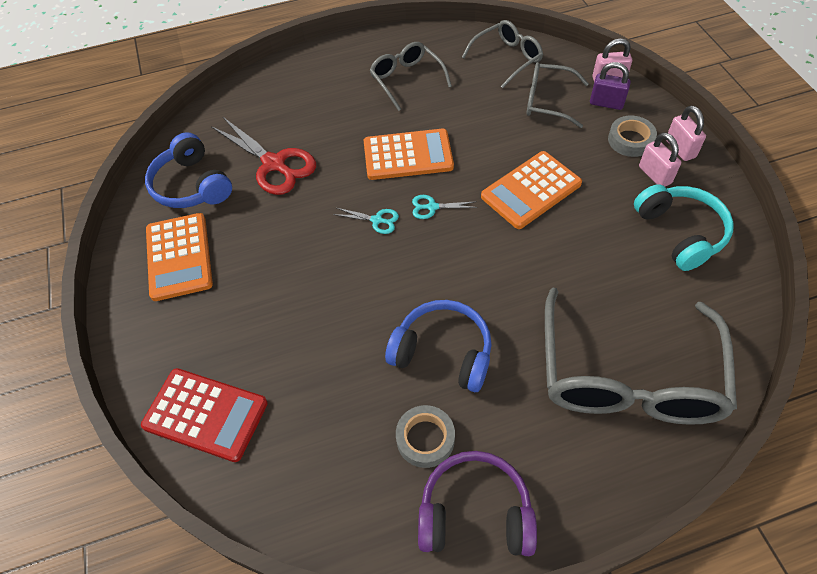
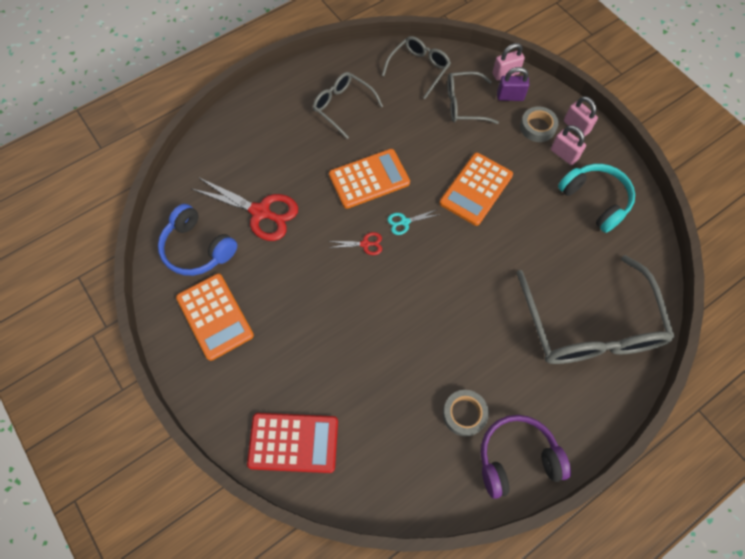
camera: 20 degrees left, 10 degrees up
(377, 220) = (365, 244): turquoise scissors -> red scissors
(443, 352) = (454, 343): blue headphones -> none

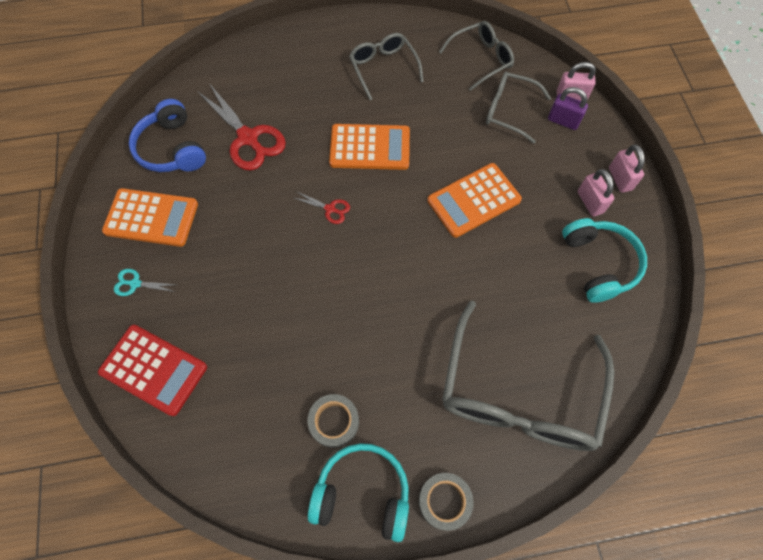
camera: 25 degrees right, 0 degrees up
(215, 316) = (151, 218): orange calculator -> orange calculator turned 75 degrees counterclockwise
(405, 222) = (382, 203): turquoise scissors -> turquoise scissors (135, 283)
(516, 458) = (362, 493): purple headphones -> turquoise headphones
(537, 127) = (576, 163): grey tape -> grey tape (444, 501)

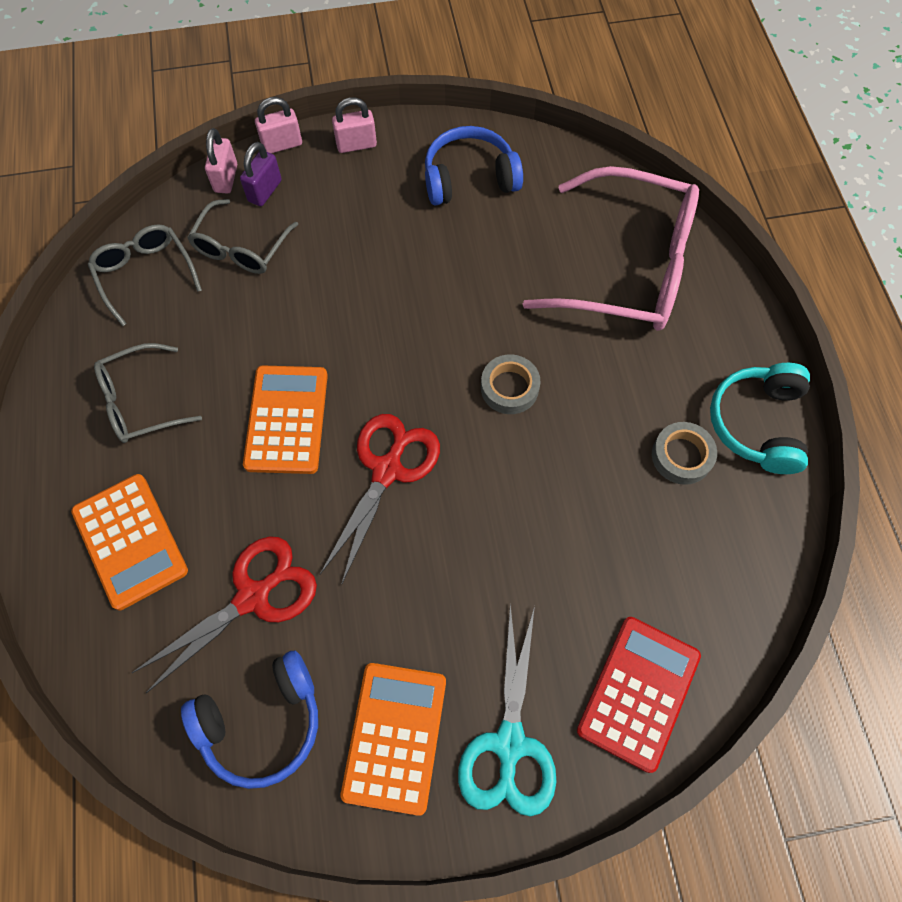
camera: 90 degrees left, 0 degrees up
(135, 283) = (509, 743): turquoise scissors -> turquoise scissors, size x2.12
(330, 209) = (387, 470): red scissors -> red scissors, size x2.12
(444, 501) = (752, 343): grey tape -> grey tape (509, 388)
(474, 200) = (380, 296): orange calculator -> orange calculator (130, 541)
(519, 392) = (627, 267): grey glasses -> pink glasses
(590, 202) = (387, 177): pink padlock -> pink padlock (282, 145)
(599, 264) = (469, 178): turquoise headphones -> blue headphones

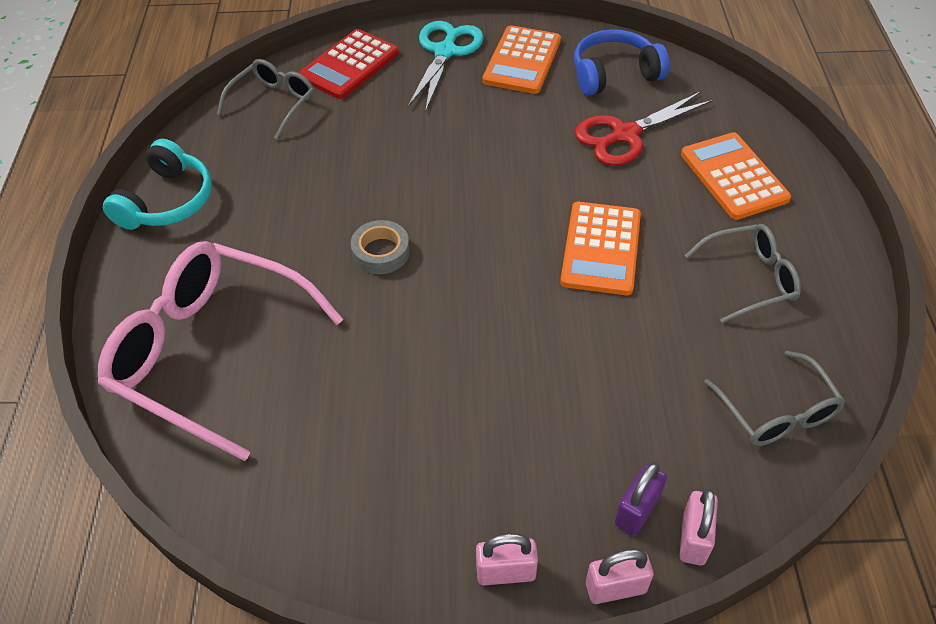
camera: 170 degrees left, 15 degrees down
(241, 247) = (661, 432): grey glasses -> grey glasses (273, 103)
(387, 470) = (508, 201): red scissors -> none
(469, 178) = (358, 493): blue headphones -> none
(681, 456) = (247, 186): grey tape -> none

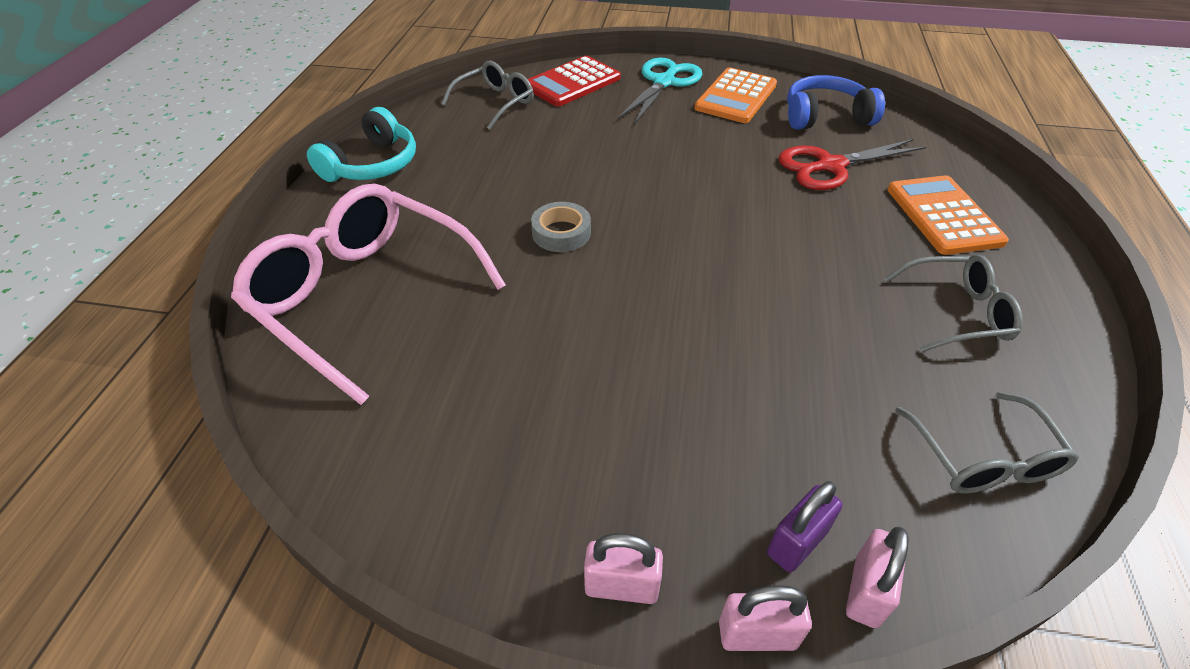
camera: 10 degrees right, 5 degrees down
(601, 249) = (791, 261): orange calculator -> none

